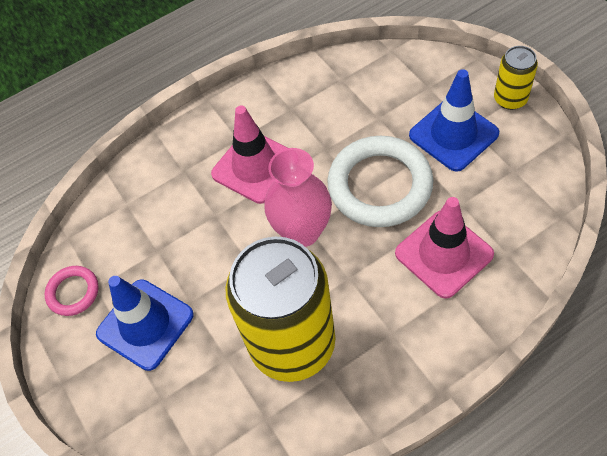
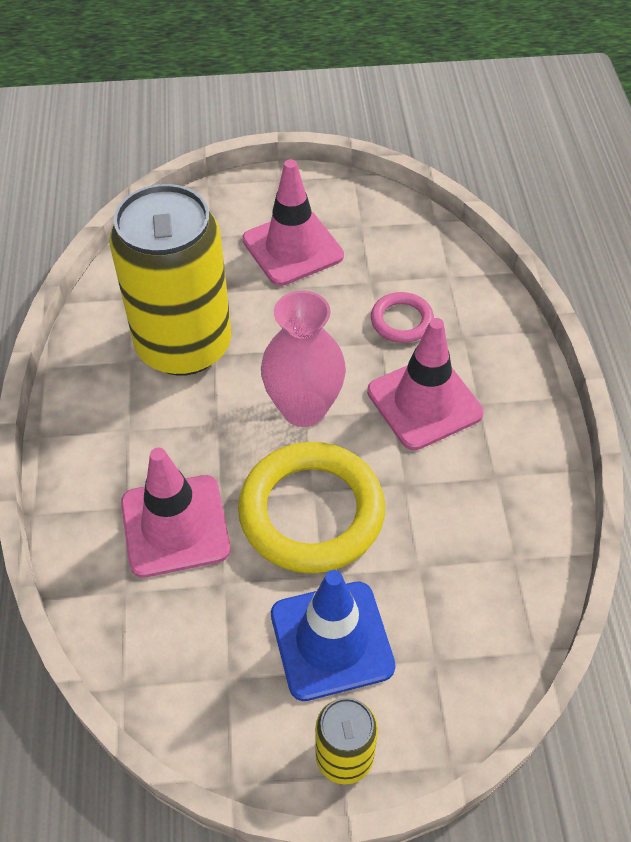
camera: 110 degrees right, 5 degrees down
(73, 292) = (367, 209): pink ring -> pink ring (401, 321)
(145, 324) = (293, 248): blue traffic cone -> pink traffic cone
(380, 185) = (311, 512): white ring -> yellow ring

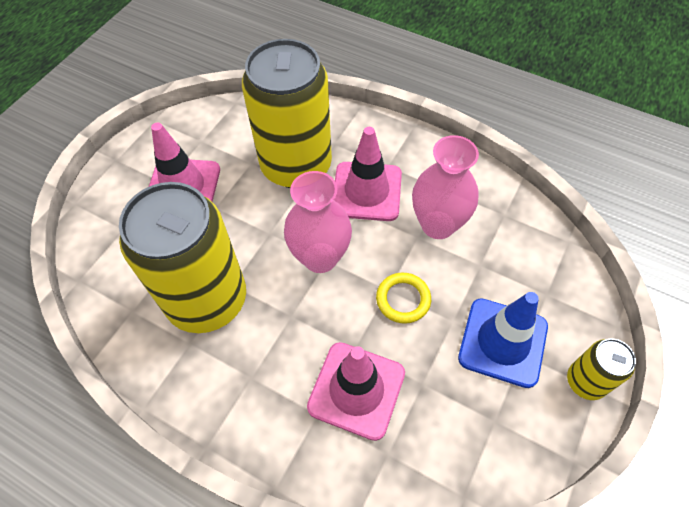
camera: 55 degrees left, 5 degrees up
(311, 512) = (403, 299): yellow ring -> yellow ring, size x0.50
(401, 321) = (296, 165): pink ring -> yellow can
(438, 495) = (438, 225): none -> pink vase

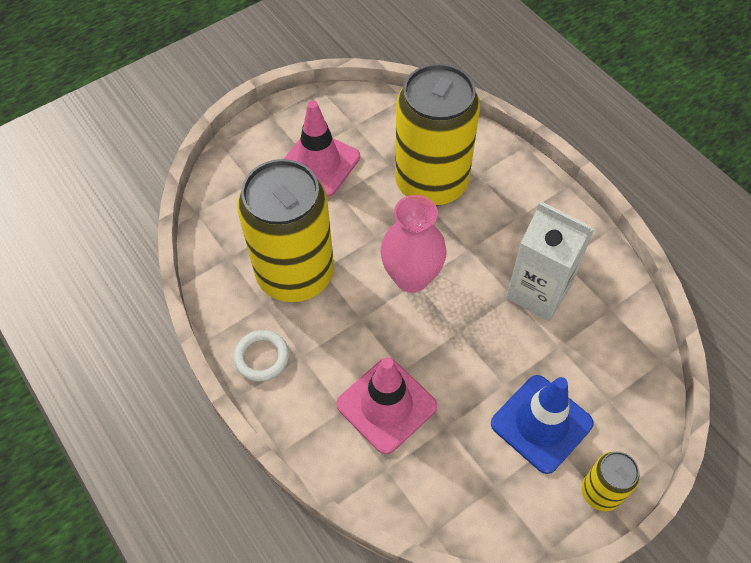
camera: 25 degrees right, 0 degrees up
(211, 398) = (262, 357): none -> white ring
(366, 191) = (486, 233): pink traffic cone -> none
(403, 299) = (468, 346): yellow ring -> none
(438, 225) = (538, 292): pink vase -> white carton

